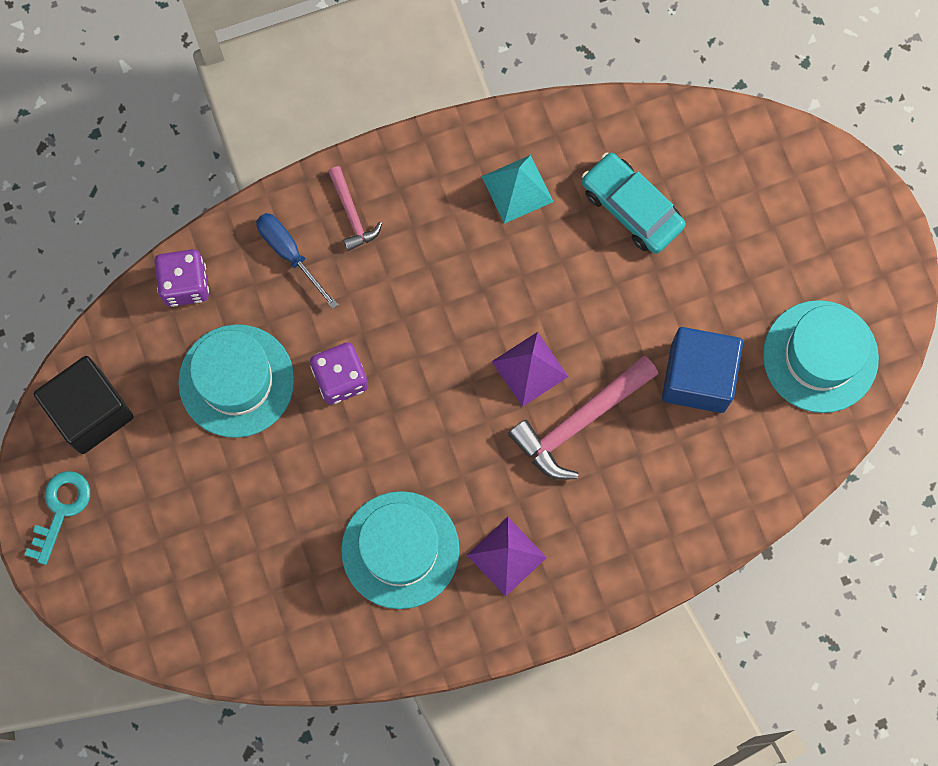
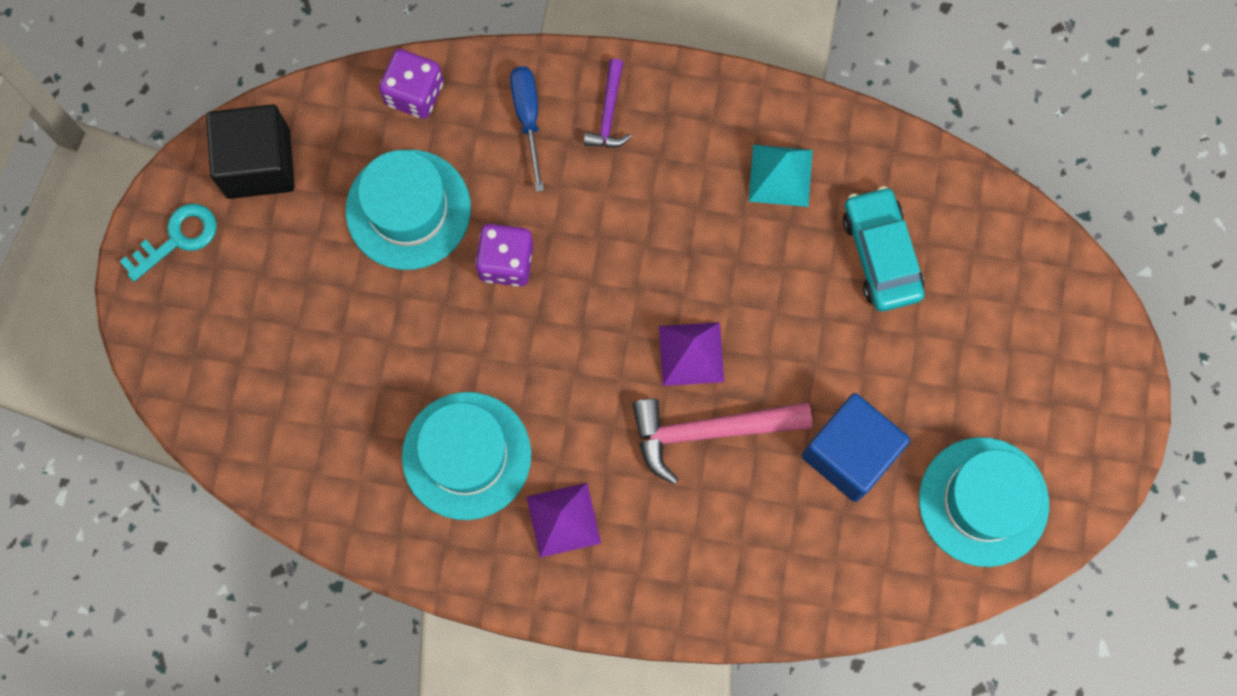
camera: 30 degrees right, 0 degrees up
(352, 214) = (608, 113): pink hammer -> purple hammer

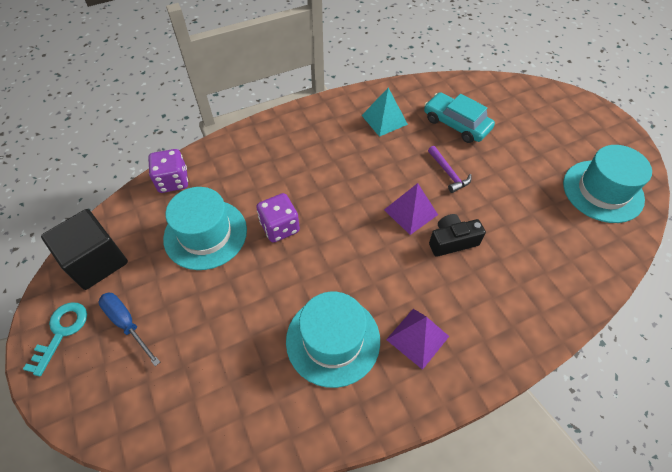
camera: 35 degrees left, 20 degrees down
(528, 118) = (243, 160): blue screwdriver -> blue screwdriver (127, 324)
(608, 113) = (283, 138): purple hammer -> purple hammer (448, 173)
(709, 431) = (452, 241): pink hammer -> black camera
(850, 453) = (526, 208): blue cube -> none

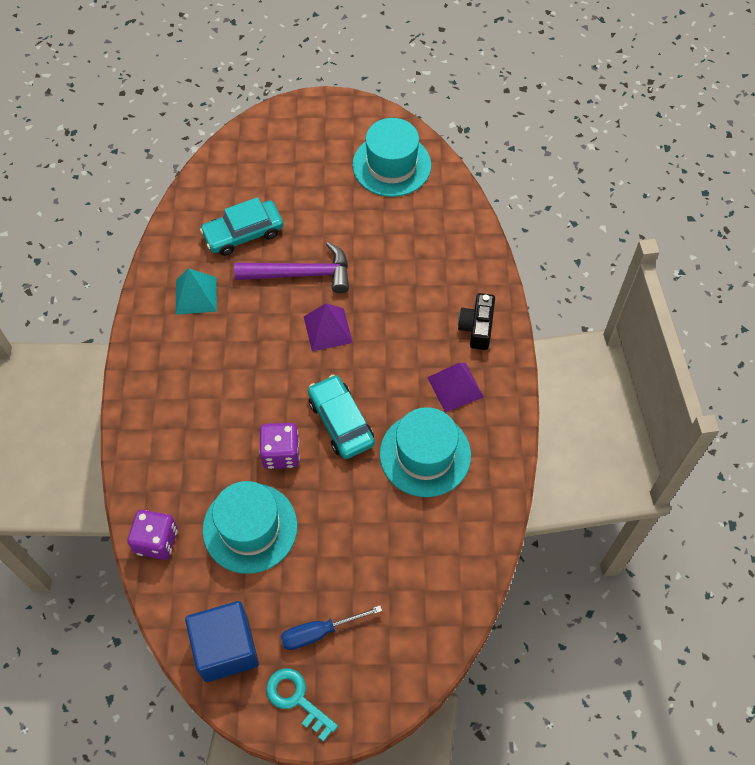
camera: 65 degrees left, 5 degrees up
(96, 261) = (226, 648): black cube -> blue cube
(330, 258) = (341, 422): none -> turquoise car
(448, 173) = (301, 274): purple hammer -> purple hammer, size x1.80
(452, 241) = (378, 312): black camera -> black camera (477, 327)

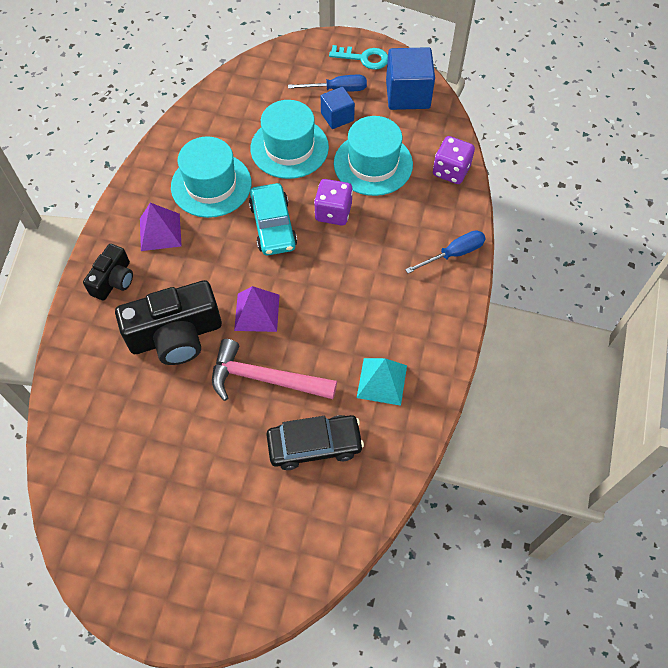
camera: 165 degrees left, 0 degrees up
(143, 435) = (453, 254): none -> blue screwdriver
(243, 233) = (314, 445): turquoise car -> black car
(296, 699) = (364, 58): turquoise key -> turquoise key turned 45 degrees counterclockwise
(301, 274) = (264, 379): purple hammer -> pink hammer
(308, 587) = (337, 117): none -> blue cube
(391, 165) = (113, 497): turquoise hat -> turquoise hat (289, 148)
(395, 292) = (176, 335): none -> black camera

